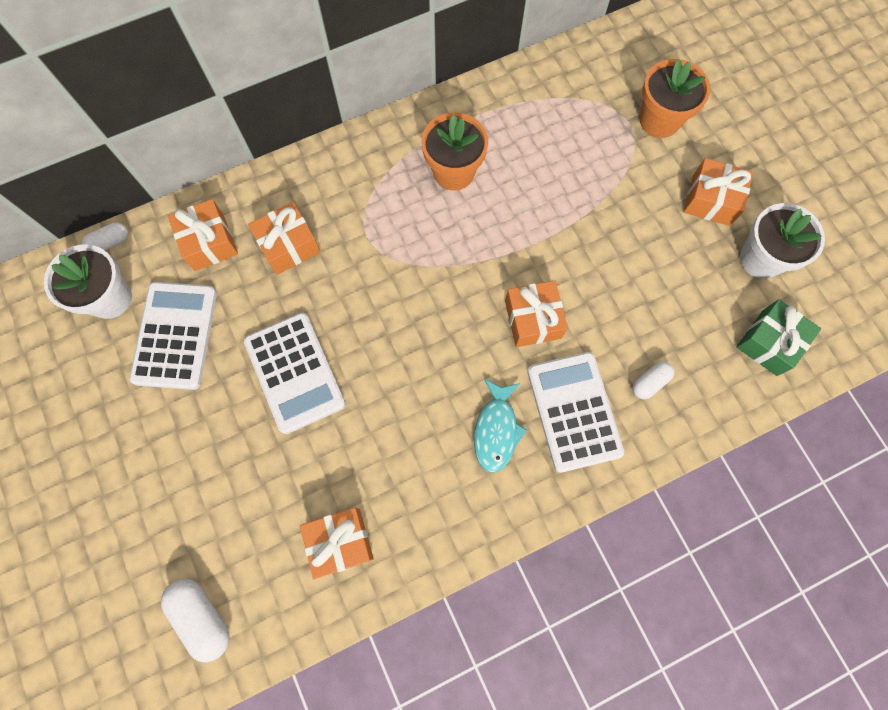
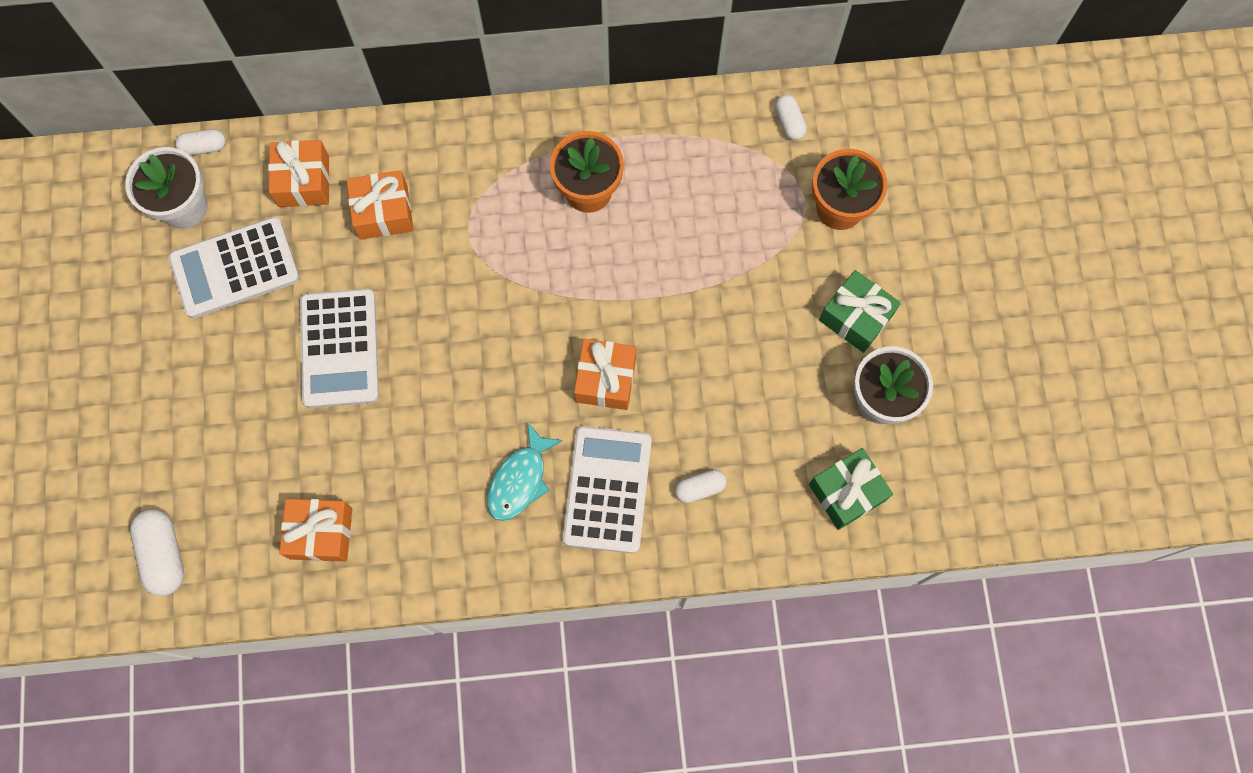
camera: 20 degrees right, 0 degrees up
(175, 335) = (235, 268): white calculator -> white calculator turned 135 degrees counterclockwise
(590, 68) = (789, 122): none -> white capsule
(711, 200) = (856, 317): orange gift -> green gift

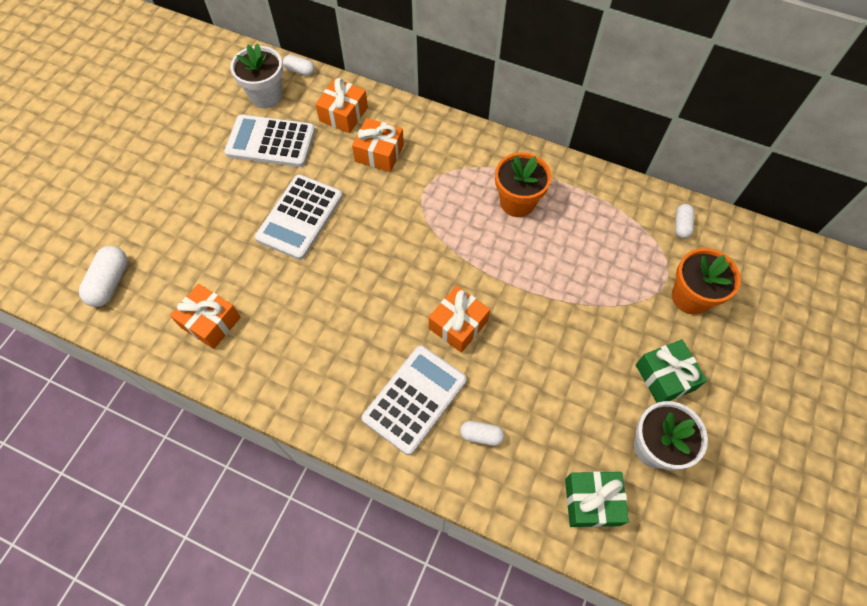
camera: 30 degrees right, 10 degrees down
(520, 479) = (359, 359): turquoise fish -> none

